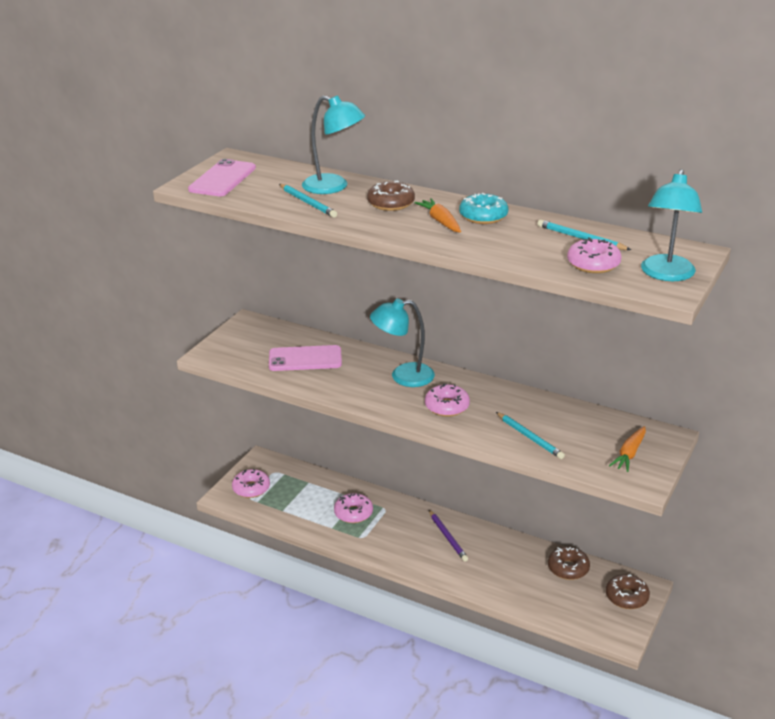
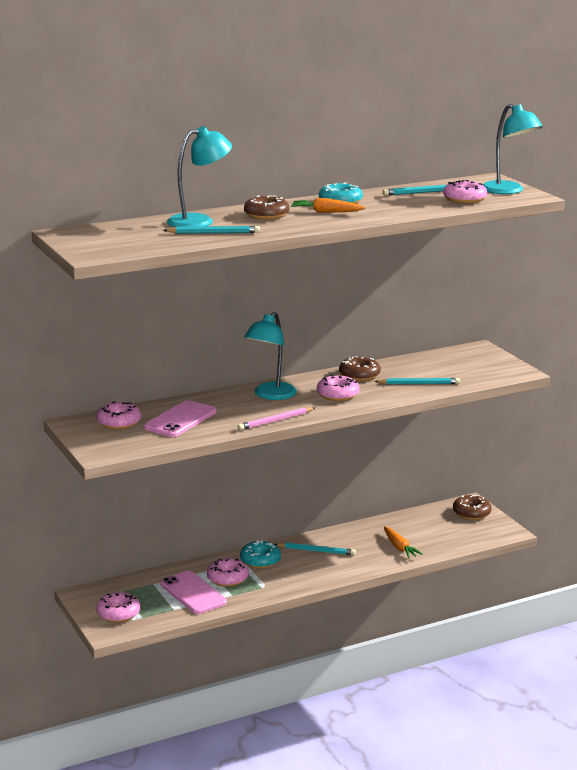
camera: 55 degrees left, 10 degrees down
(222, 179) = (104, 244): pink phone -> pink phone (193, 593)
(269, 337) = (119, 422): none -> pink donut
(354, 400) = (275, 421): none -> pink pencil
(398, 516) = (260, 560): none -> turquoise donut
(447, 537) = (316, 551): purple pencil -> turquoise pencil
(568, 568) = (415, 520): brown donut -> brown donut (359, 375)
(629, 454) = (482, 364): orange carrot -> orange carrot (399, 547)

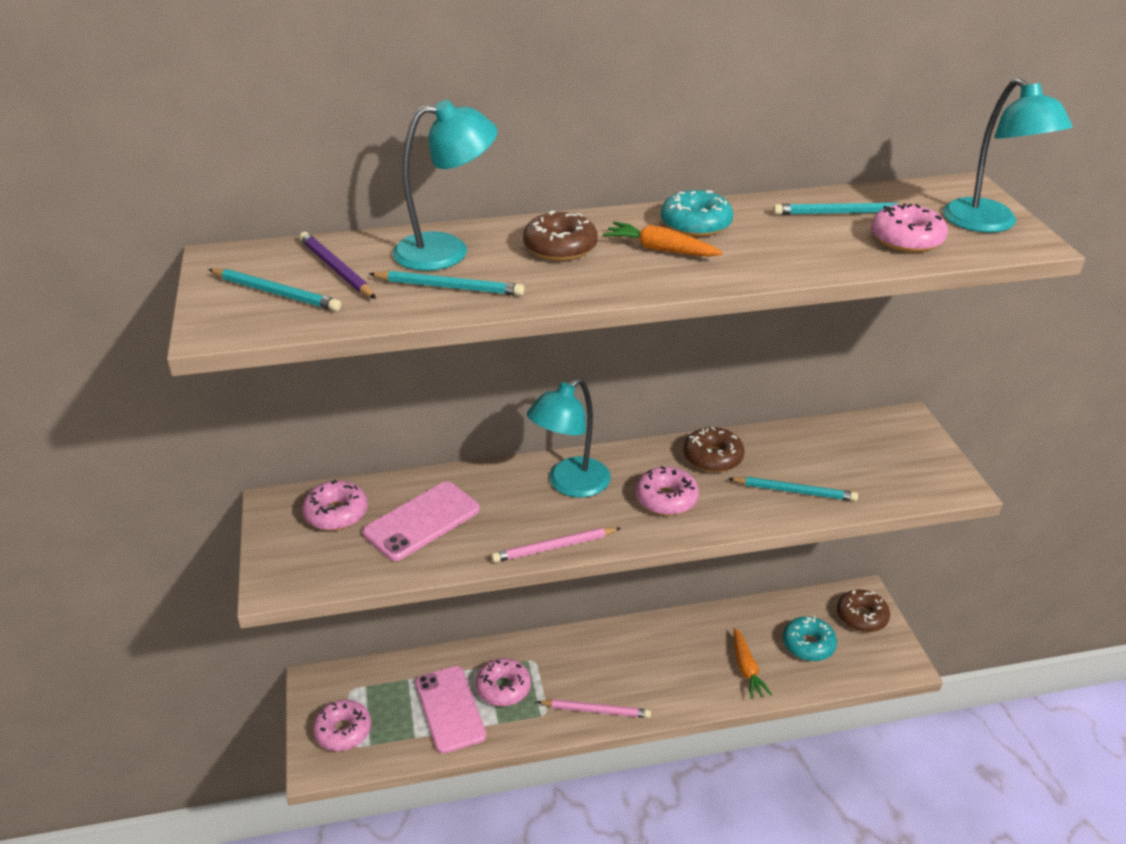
camera: 15 degrees right, 15 degrees up
(139, 231) = (336, 269): none -> purple pencil
(260, 560) = (556, 660): turquoise donut -> turquoise donut (808, 644)
(300, 580) = (596, 710): none -> pink pencil
(316, 551) = (634, 655): turquoise pencil -> turquoise pencil (276, 293)

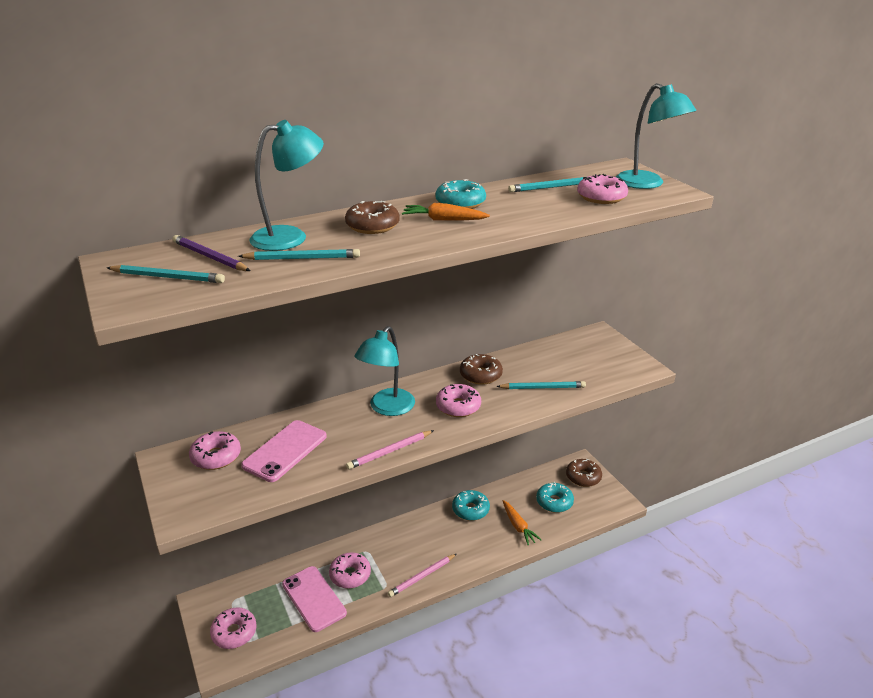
camera: 15 degrees left, 5 degrees down
(596, 710) = (422, 576): pink pencil -> pink pencil turned 150 degrees clockwise
(687, 632) = (470, 510): none -> turquoise donut

